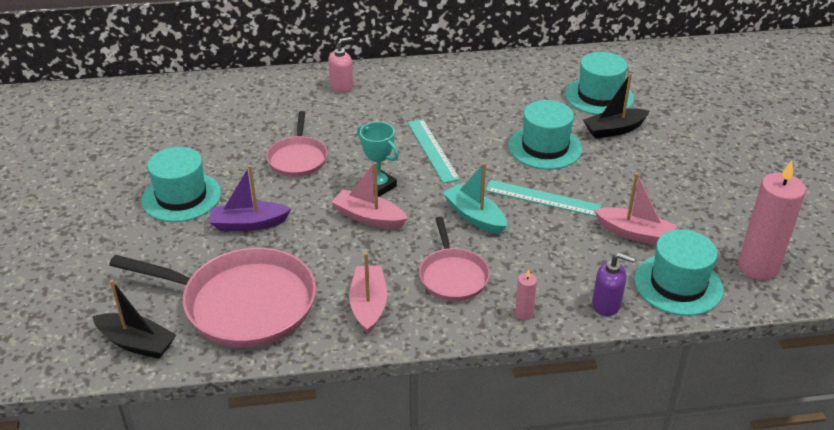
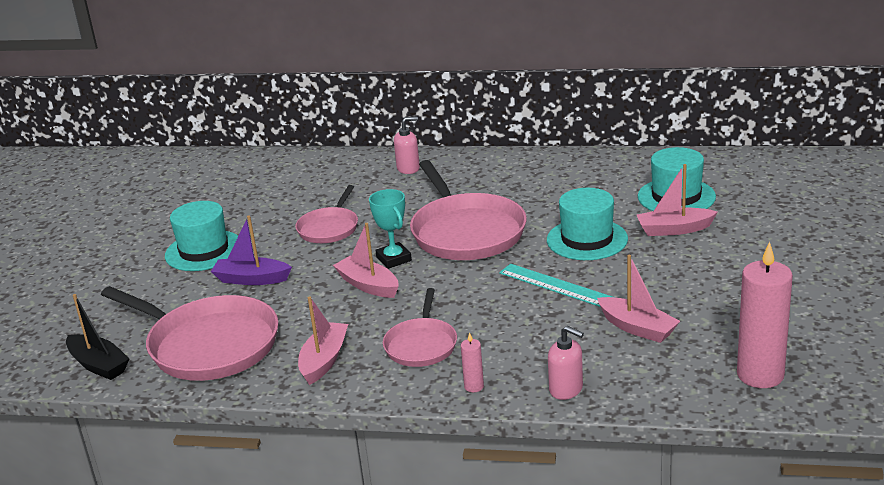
camera: 20 degrees right, 10 degrees down
(432, 150) = (466, 232): turquoise ruler -> pink pan
(474, 216) = (474, 295): turquoise boat -> none
(606, 305) = (566, 389): purple soap dispenser -> pink soap dispenser
(614, 130) = (674, 229): black boat -> pink boat
(678, 284) = (657, 380): turquoise hat -> none

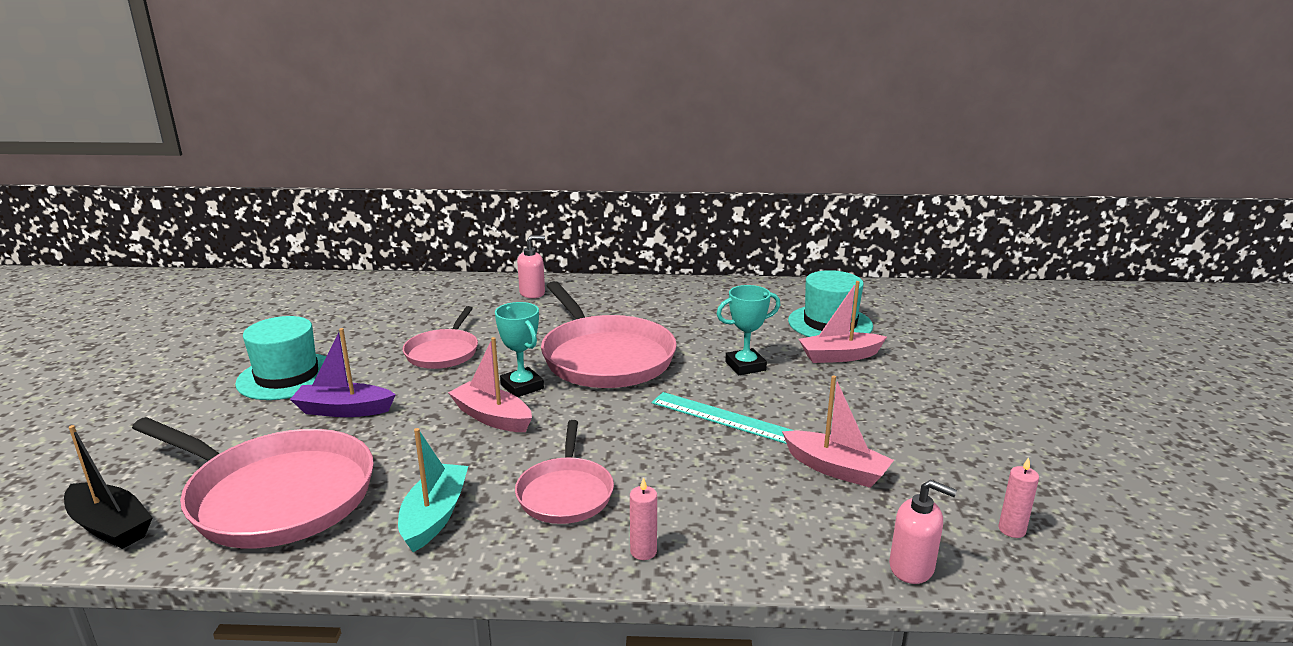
camera: 10 degrees left, 5 degrees down
(324, 360) = (434, 516): pink boat -> turquoise boat
(566, 389) = (769, 554): pink soap dispenser -> pink soap dispenser (912, 567)
(587, 239) = (745, 366): turquoise hat -> turquoise trophy
(760, 375) = (1012, 530): pink candle -> pink candle, size x0.44

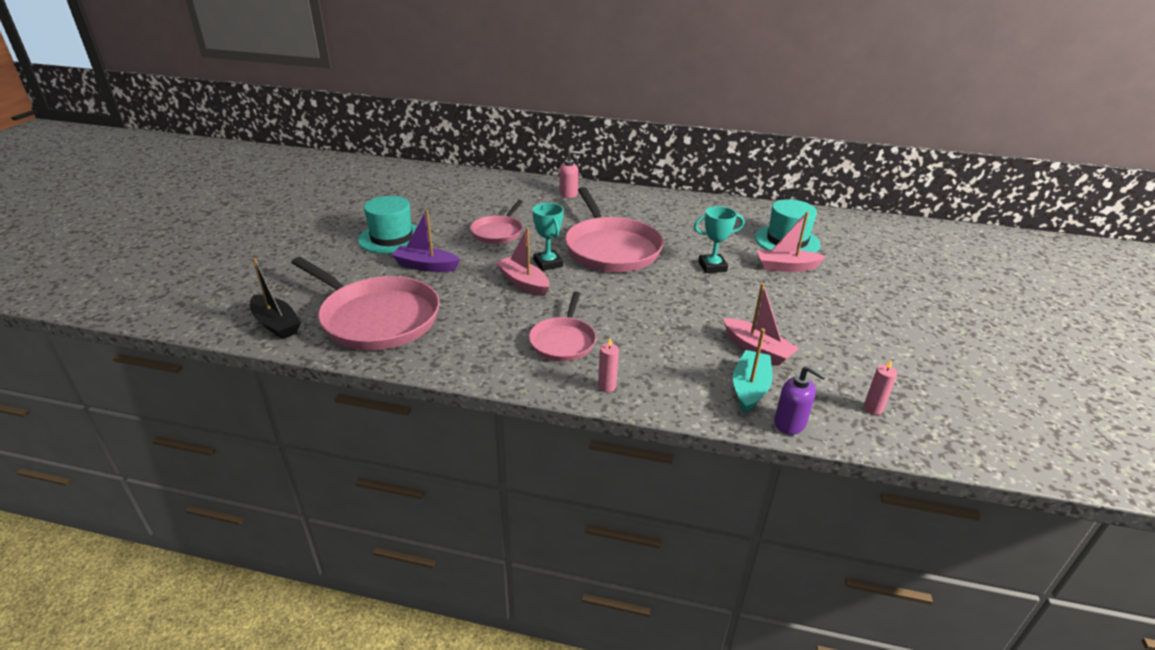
camera: 10 degrees right, 10 degrees up
(434, 516) = (475, 344): turquoise boat -> turquoise boat (750, 388)
(722, 417) = (685, 302): turquoise ruler -> none
(912, 567) = (790, 423): pink soap dispenser -> purple soap dispenser

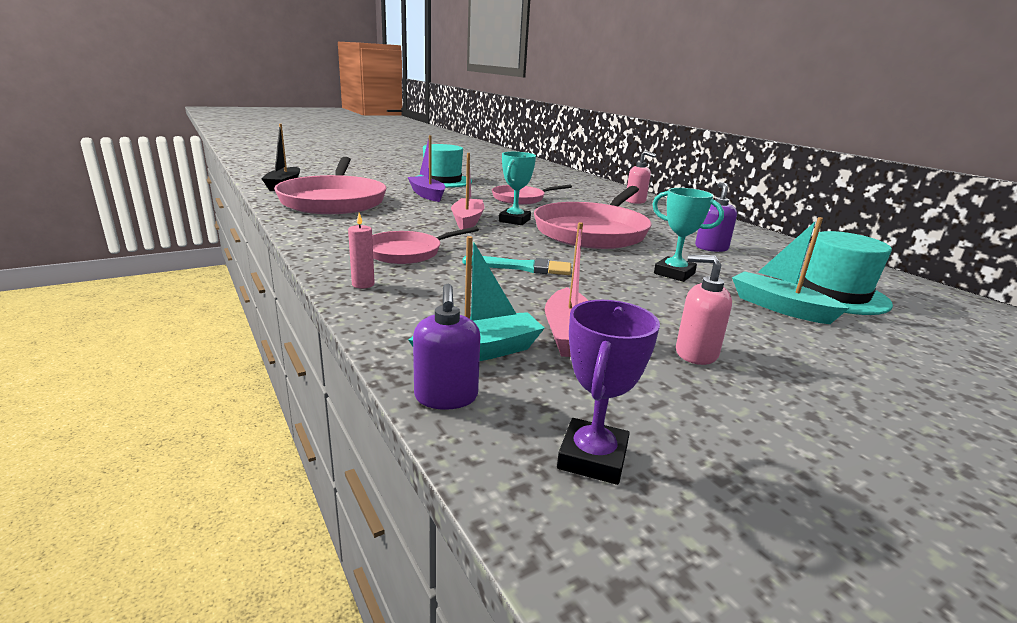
camera: 45 degrees right, 10 degrees down
(645, 311) = (523, 267): none -> turquoise brush
(688, 229) = (711, 248): none -> purple soap dispenser
(786, 267) = (779, 307): pink boat -> turquoise boat
(810, 325) = (695, 353): none -> pink soap dispenser
(873, 408) = (592, 458): pink candle -> purple trophy

